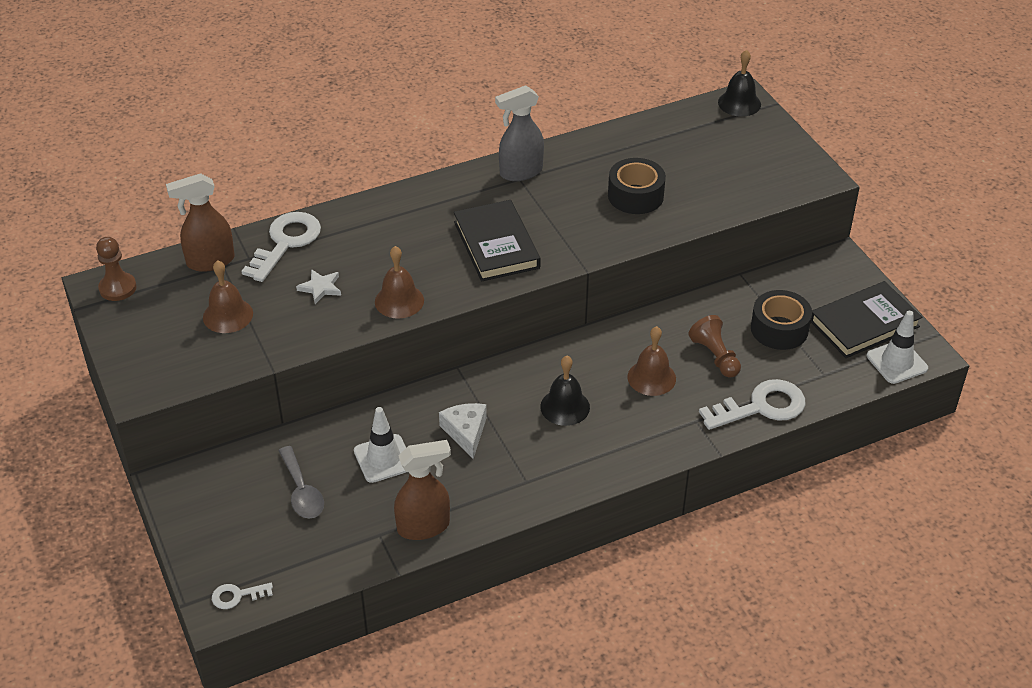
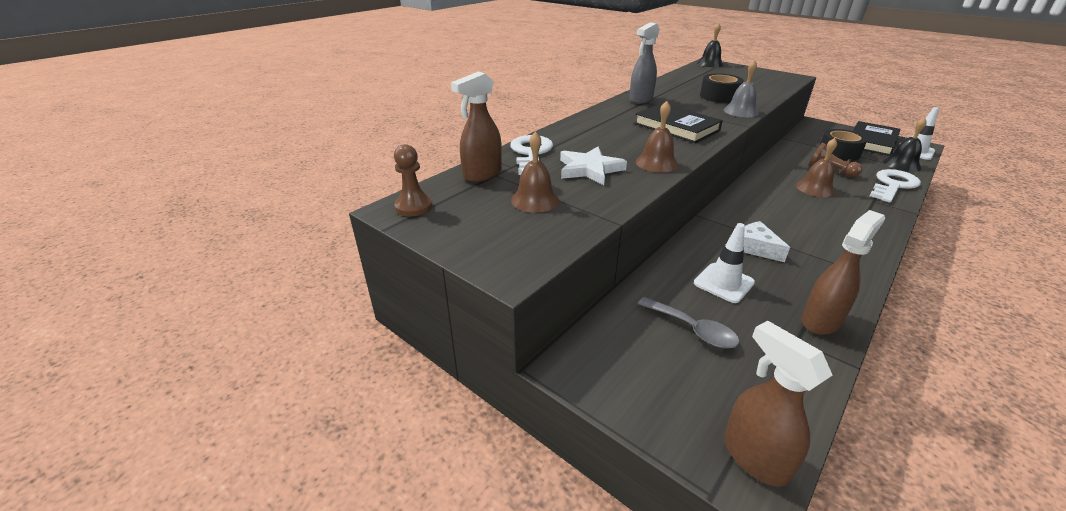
camera: 25 degrees left, 10 degrees down
(237, 596) = (754, 456): white key -> brown spray bottle
(320, 288) = (589, 169): white star -> white star, size x1.72
(565, 407) = (793, 215): black bell -> black bell (901, 164)
(619, 238) = (741, 111): none -> grey bell

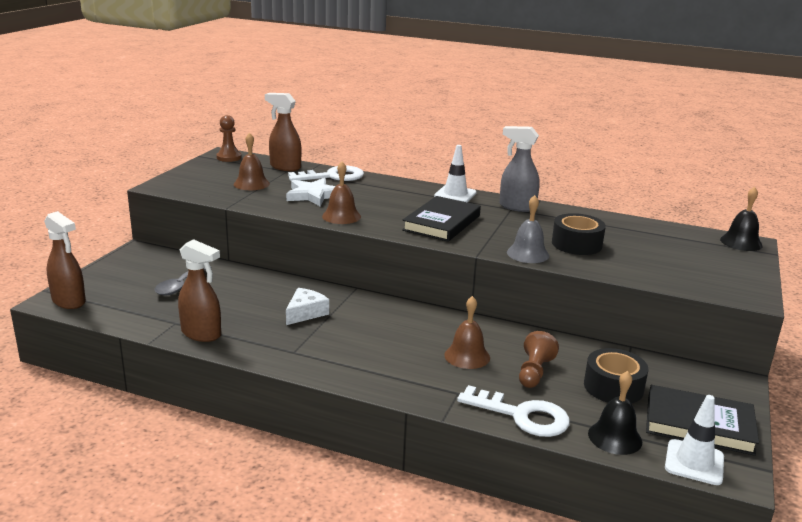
camera: 70 degrees right, 10 degrees down
(723, 283) = (242, 297): white traffic cone -> white traffic cone (455, 194)
(754, 456) = (69, 301): brown spray bottle -> brown spray bottle turned 90 degrees clockwise

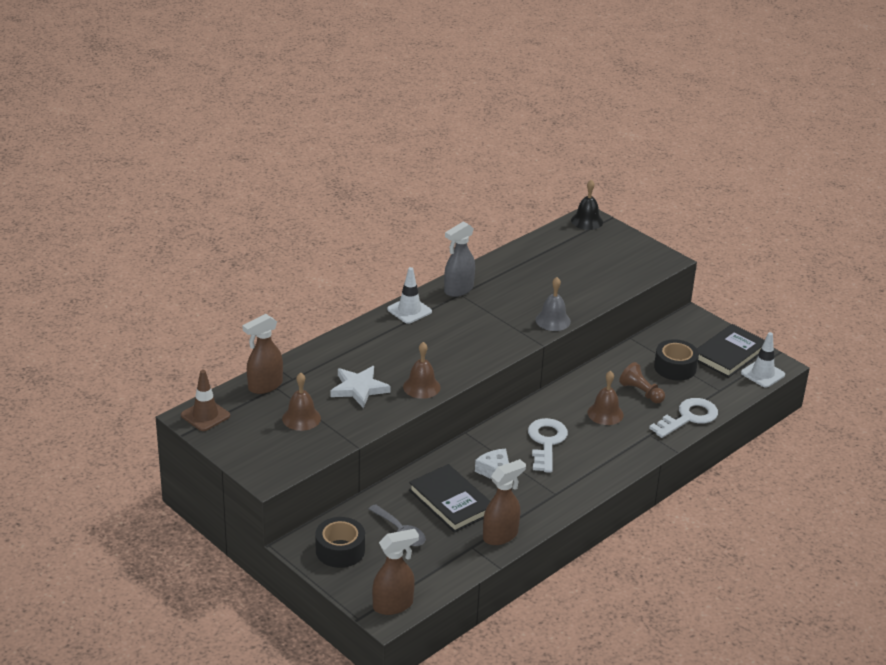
camera: 65 degrees left, 10 degrees up
(229, 157) = (205, 415): brown pawn -> brown traffic cone
(332, 176) = (314, 364): white key -> white key (546, 442)
(441, 223) = (469, 339): black book -> black book (451, 502)
(576, 244) = (548, 292): black tape -> black tape (340, 550)
(615, 437) = (727, 391): black bell -> none

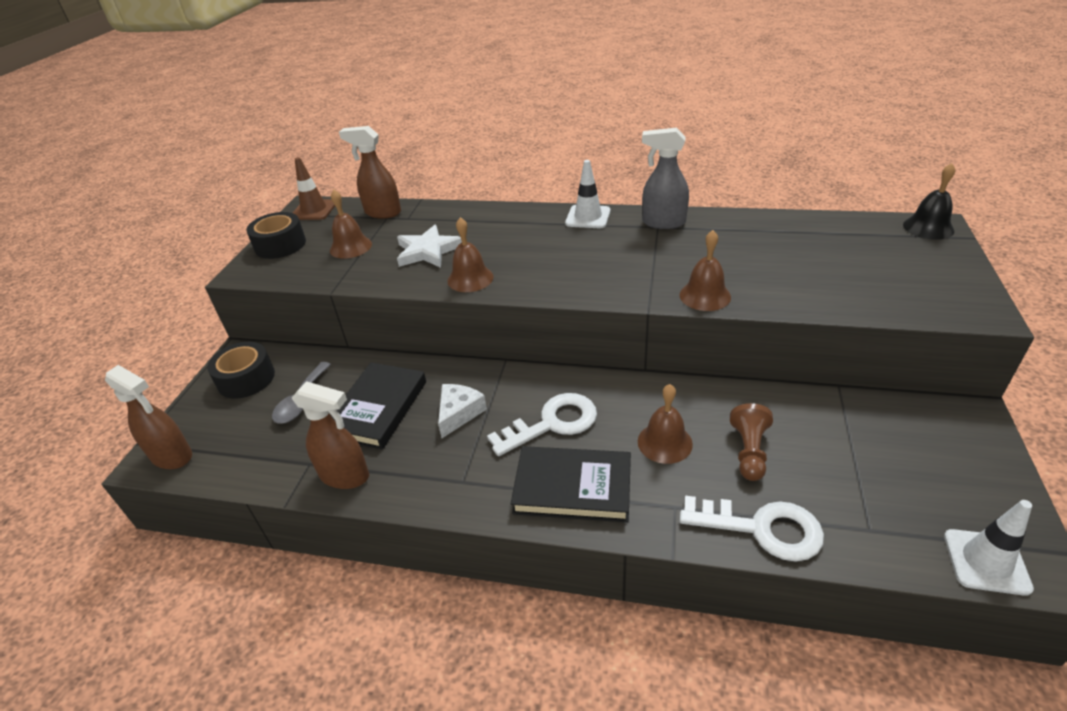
camera: 60 degrees right, 5 degrees up
(553, 320) = (705, 296): grey bell -> brown bell
(675, 367) = (845, 455): black tape -> black tape (280, 245)
(729, 354) = (964, 495): black book -> black book (572, 488)

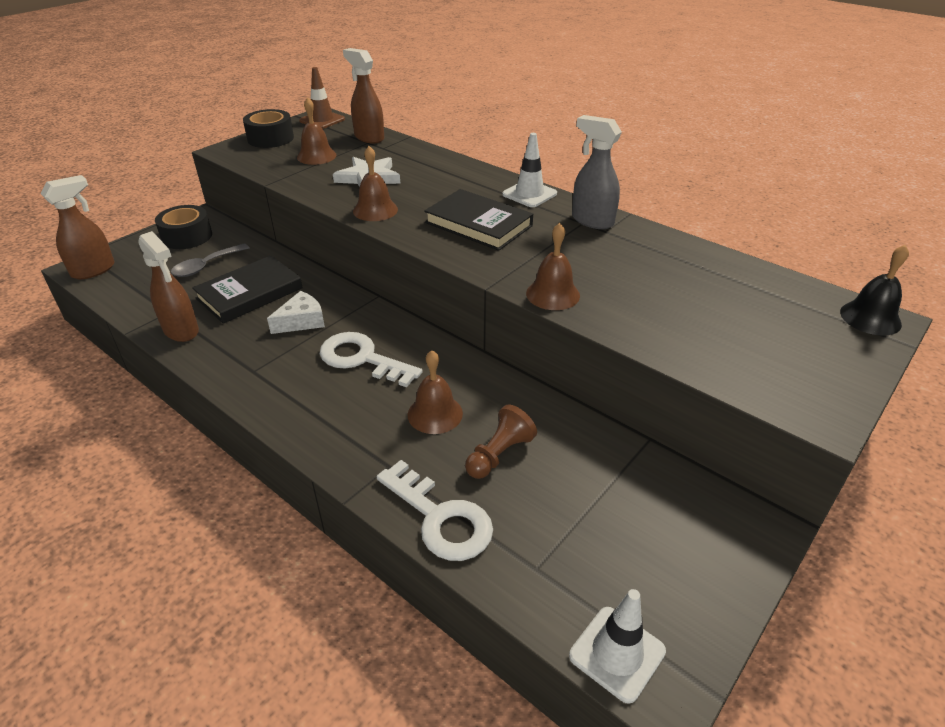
camera: 25 degrees right, 0 degrees up
(172, 456) = (94, 270): brown spray bottle -> brown spray bottle turned 105 degrees counterclockwise
(552, 423) = (362, 359): white key -> white key turned 150 degrees counterclockwise
(572, 488) = (325, 413): black book -> black book (478, 224)

